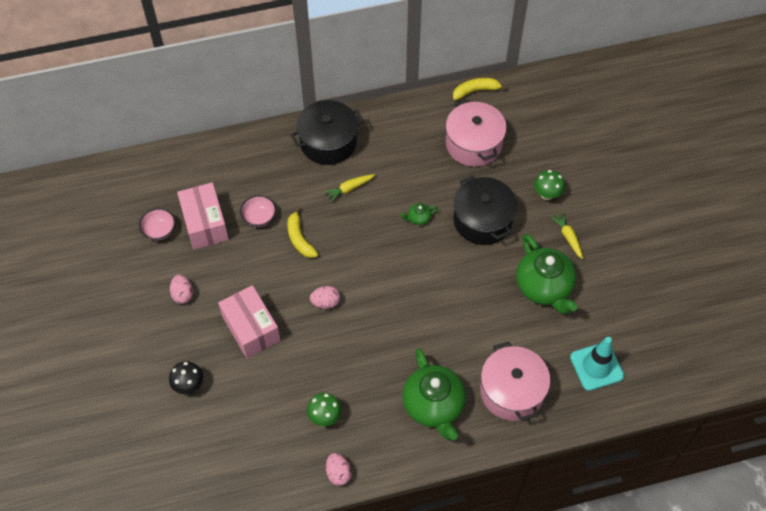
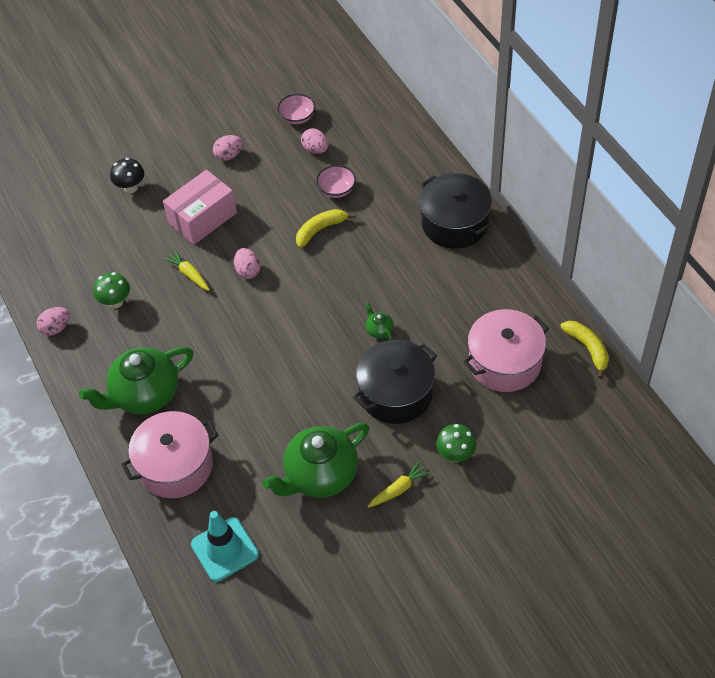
camera: 80 degrees right, 5 degrees down
(205, 224) = (315, 149): pink box -> pink egg
(349, 189) = (398, 257): yellow carrot -> yellow carrot (189, 274)

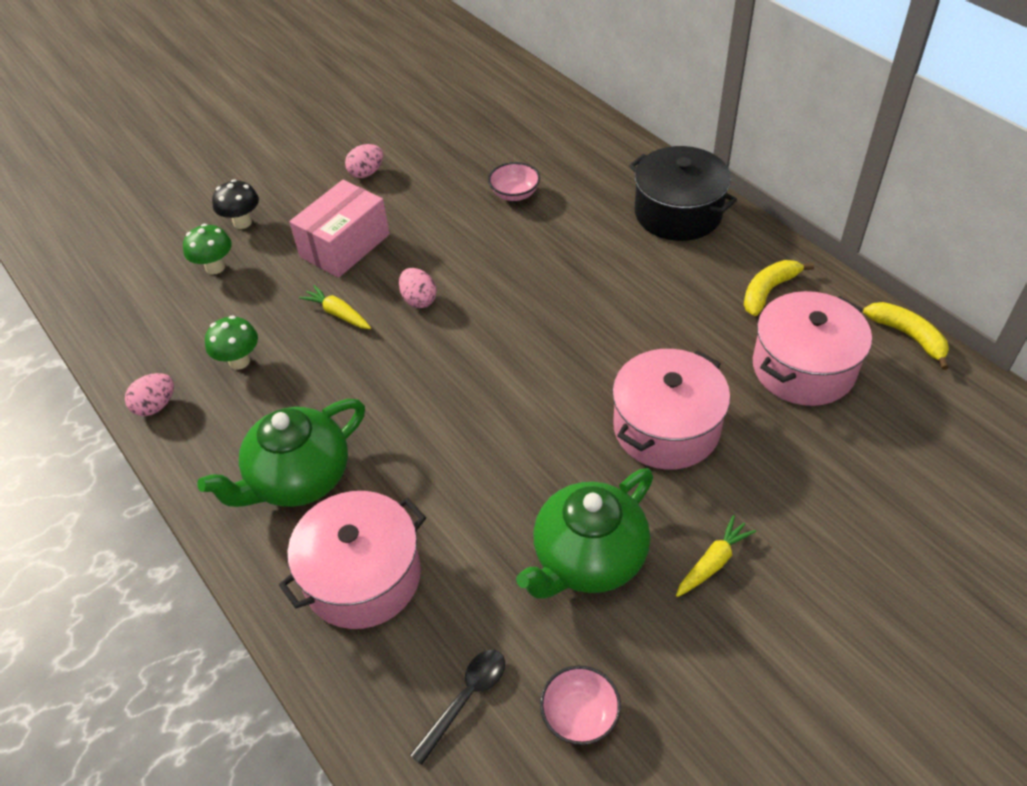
camera: 10 degrees left, 5 degrees down
(224, 549) = (465, 699): turquoise traffic cone -> black spoon
(297, 117) = (445, 124): pink bowl -> pink bowl (580, 715)
(315, 149) = (476, 154): pink egg -> none
(320, 230) = (505, 240): yellow banana -> yellow banana (768, 291)
(379, 330) = (618, 349): green teapot -> none
(396, 393) = (666, 428): black pot -> pink pot
(455, 455) = (779, 500): green mushroom -> green mushroom (215, 267)

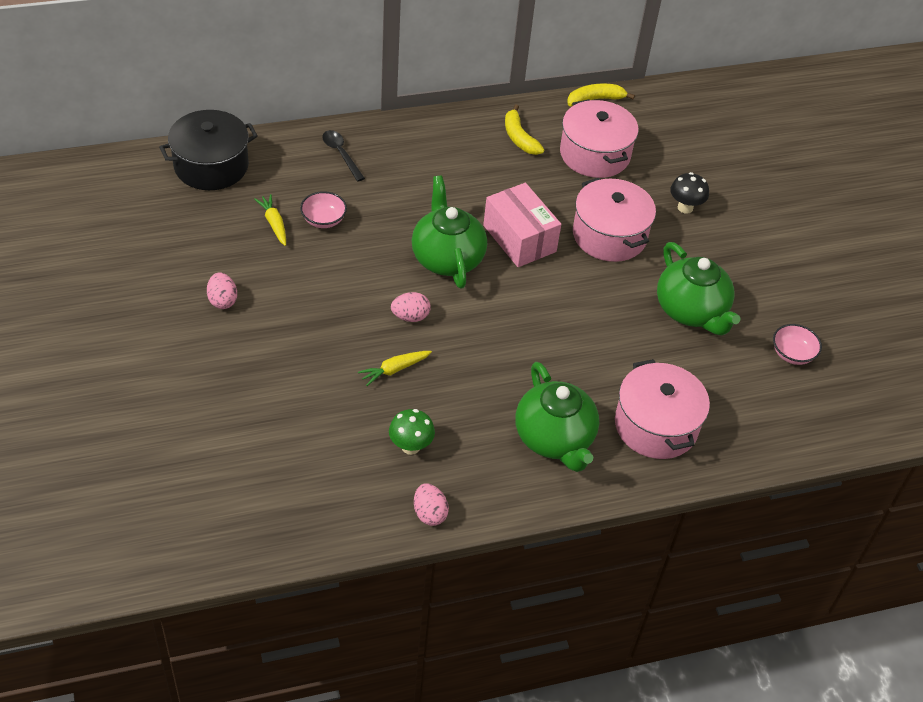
camera: 75 degrees left, 0 degrees up
(215, 267) = (279, 438): green mushroom -> none
(242, 222) = (228, 404): black mushroom -> black mushroom (685, 207)
(345, 245) = (312, 342): pink box -> pink box (519, 238)
(465, 699) = (764, 401): black spoon -> black spoon (341, 154)
(523, 298) = (447, 258): none -> green teapot
(678, 213) = (412, 144): black pot -> black pot (211, 166)
(713, 562) = (718, 258): yellow carrot -> yellow carrot (274, 223)

